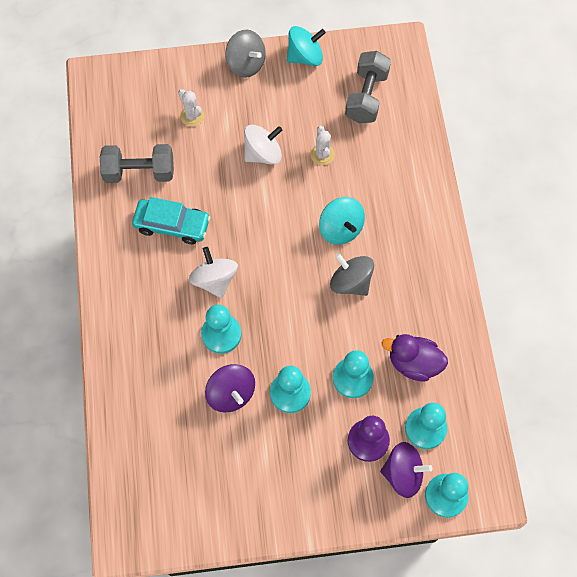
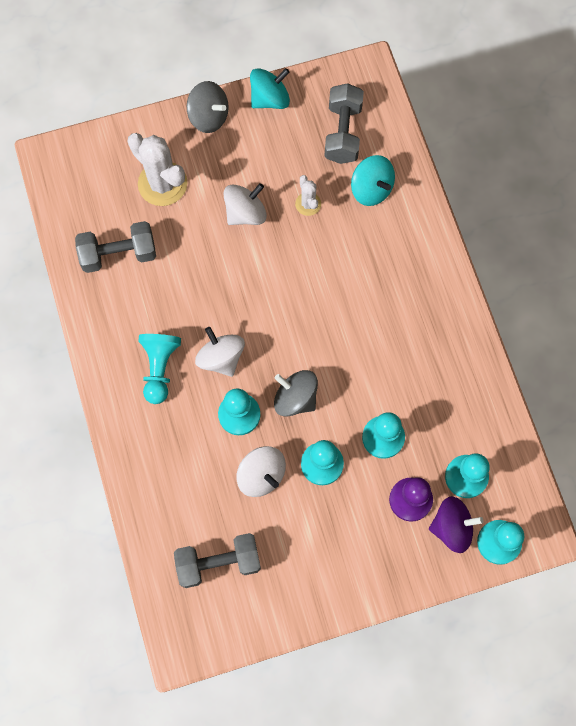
camera: 10 degrees left, 5 degrees up
(156, 280) = (160, 368): none -> turquoise pawn
(172, 225) = (165, 306): turquoise car -> none
(175, 468) = (218, 562): none -> grey dumbbell
(192, 116) = (162, 184): white cactus -> white cactus, size x1.92
(231, 393) = (261, 475): purple spinning top -> white spinning top
(341, 229) = (342, 281): turquoise spinning top -> turquoise spinning top (371, 189)
(350, 282) = (362, 336): grey spinning top -> grey spinning top (295, 398)
(413, 363) = (442, 411): purple duck -> none

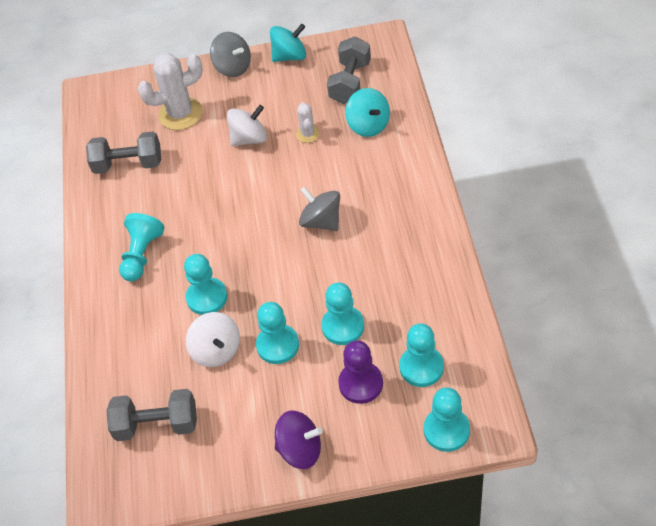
camera: 15 degrees right, 20 degrees down
(162, 184) = (180, 114): white cactus -> white cactus turned 75 degrees counterclockwise
(221, 358) = (201, 250): white spinning top -> none
(295, 398) = (263, 287): grey spinning top -> grey spinning top (321, 221)
(452, 527) = (399, 412): purple spinning top -> purple spinning top (300, 450)

